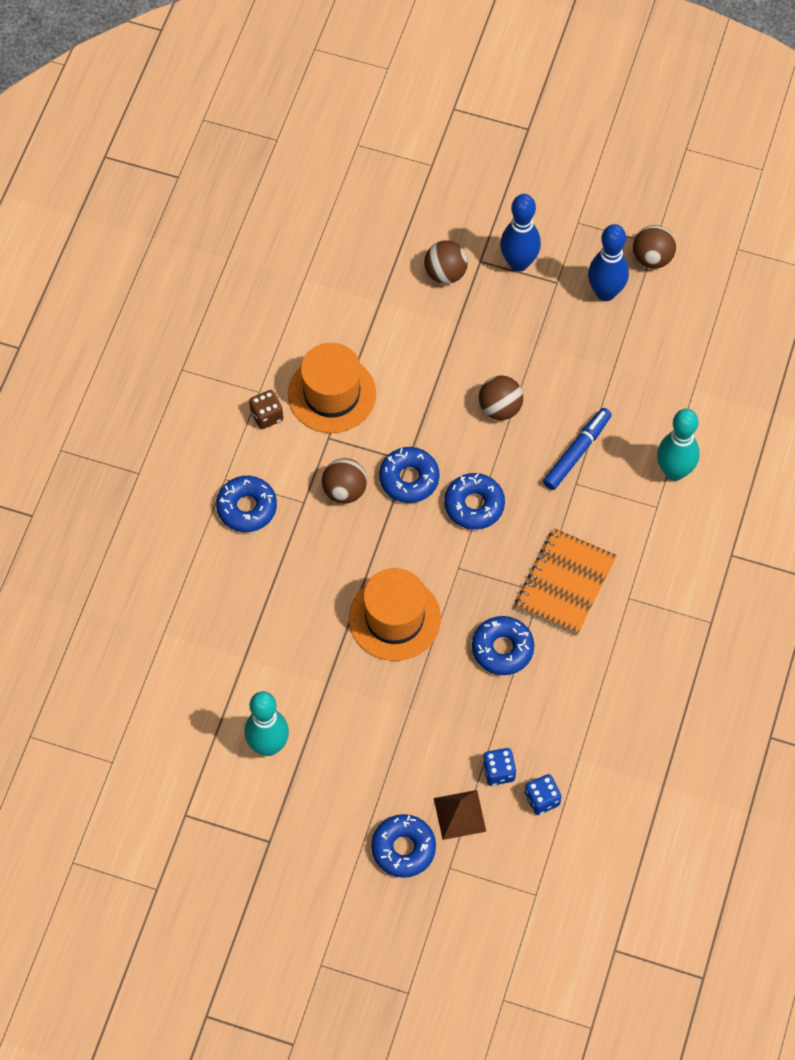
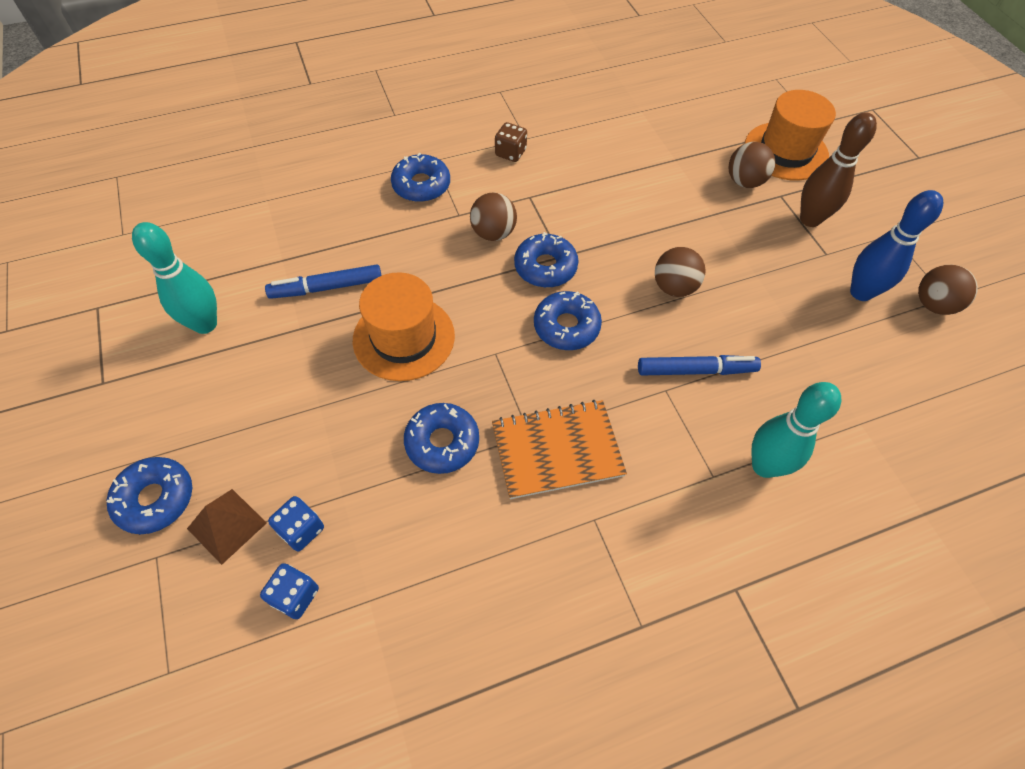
camera: 50 degrees right, 5 degrees down
(301, 642) = (326, 287): none -> blue marker
(332, 394) = (568, 177): orange hat -> orange hat (786, 151)
(518, 263) = (810, 219): blue bowling pin -> brown bowling pin

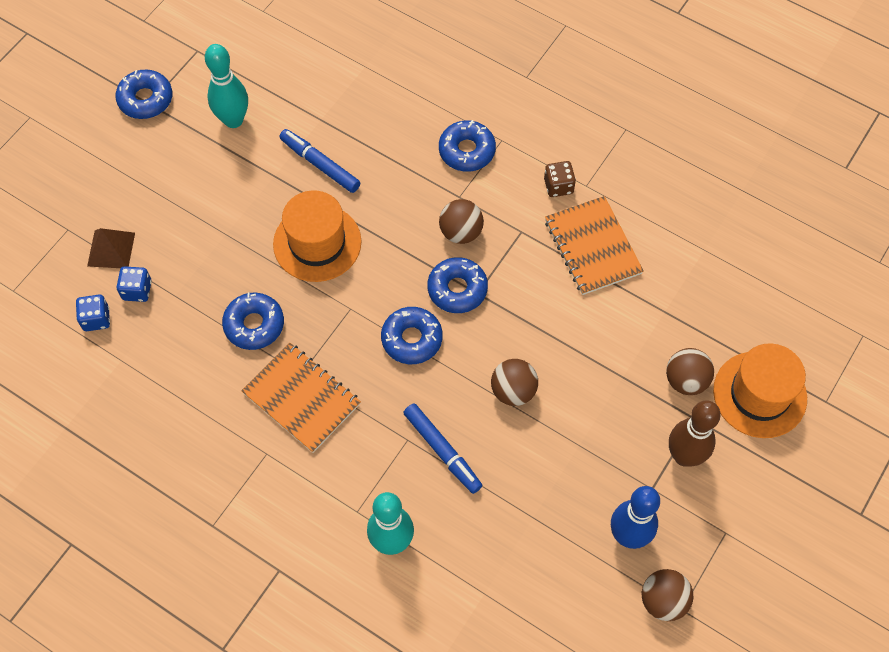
camera: 55 degrees right, 5 degrees up
(155, 499) = (99, 198): blue donut -> blue donut (145, 99)
(583, 165) = (592, 247): none -> orange notebook

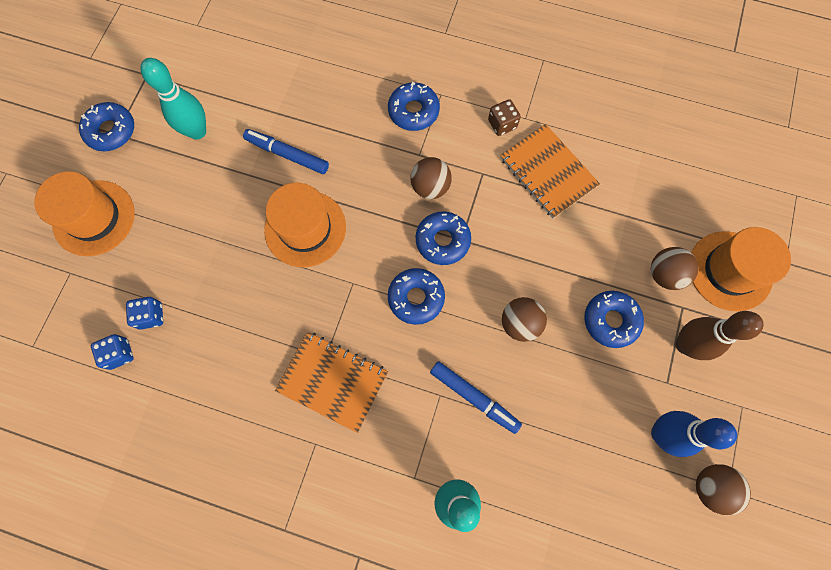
camera: 15 degrees left, 10 degrees up
(105, 181) = (94, 218): none -> orange hat
(111, 249) = (116, 282): brown pyramid -> none
(254, 325) = (269, 321): blue donut -> blue donut (610, 320)

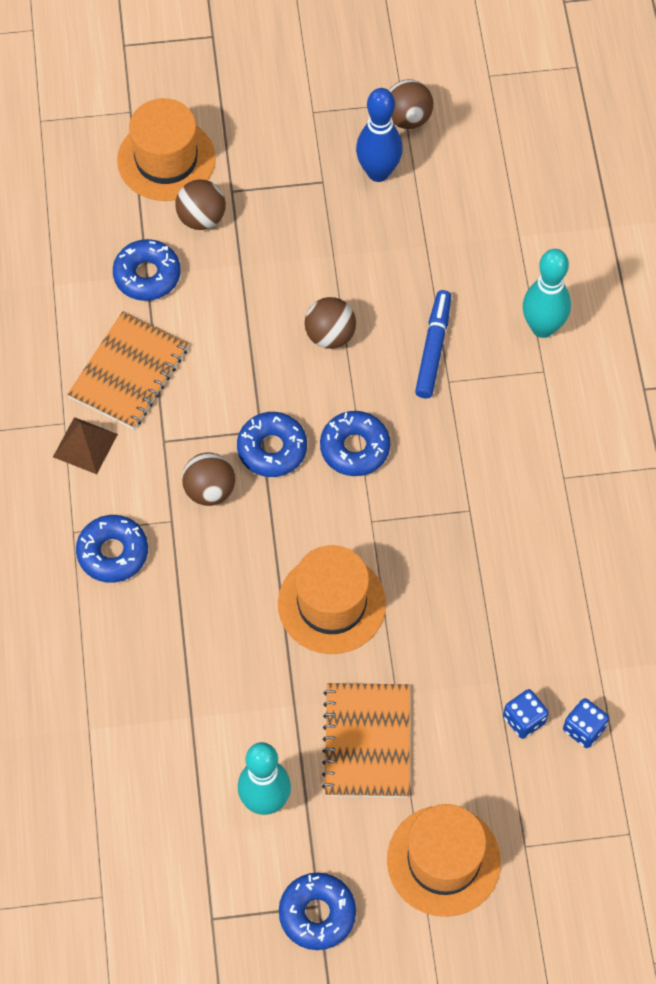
camera: 115 degrees left, 10 degrees down
(287, 154) = (245, 673): blue marker -> none
(333, 381) = (491, 490): orange notebook -> orange notebook (367, 741)
(502, 124) = (85, 445): brown dice -> brown pyramid
(610, 320) = (281, 252): blue donut -> blue donut (147, 275)
(685, 345) = (273, 177): brown bowling pin -> none

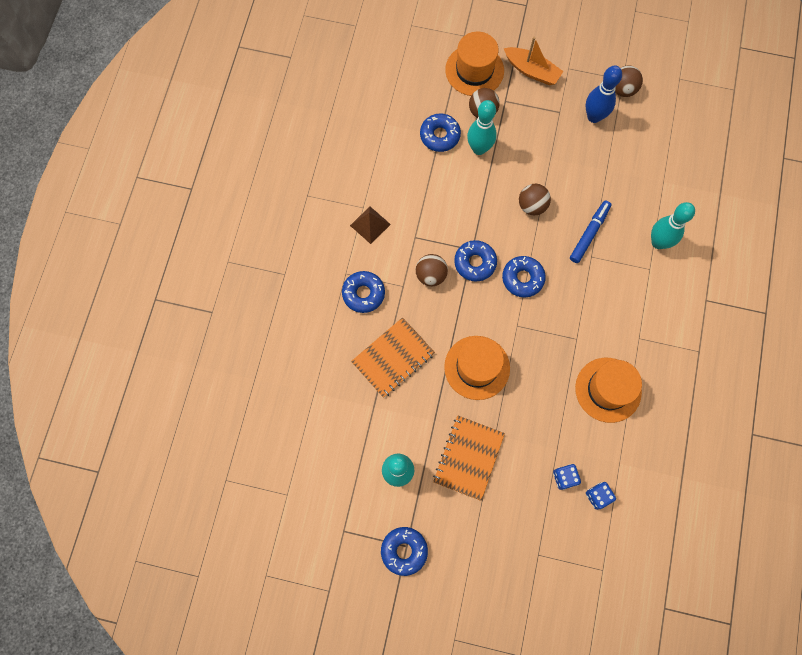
camera: 20 degrees right, 10 degrees up
(129, 372) = (409, 190): orange notebook -> orange notebook (393, 358)
(216, 275) = (479, 148): none -> turquoise bowling pin
(257, 133) = (532, 71): none -> orange boat
(443, 860) = (488, 546): orange hat -> orange hat (608, 389)

